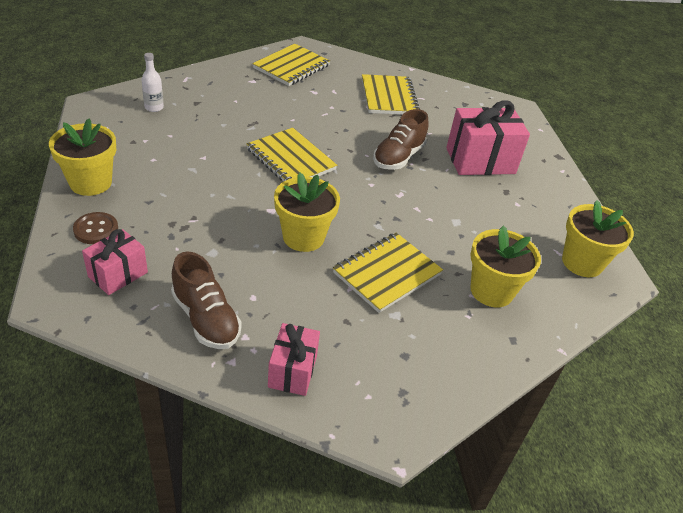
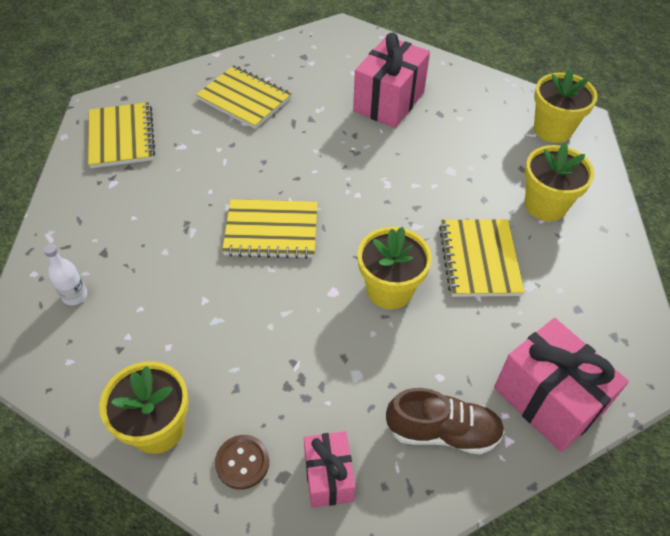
camera: 45 degrees left, 10 degrees up
(292, 371) = (548, 400): pink gift -> pink gift, size x1.70
(398, 157) = (337, 151): brown shoe -> none

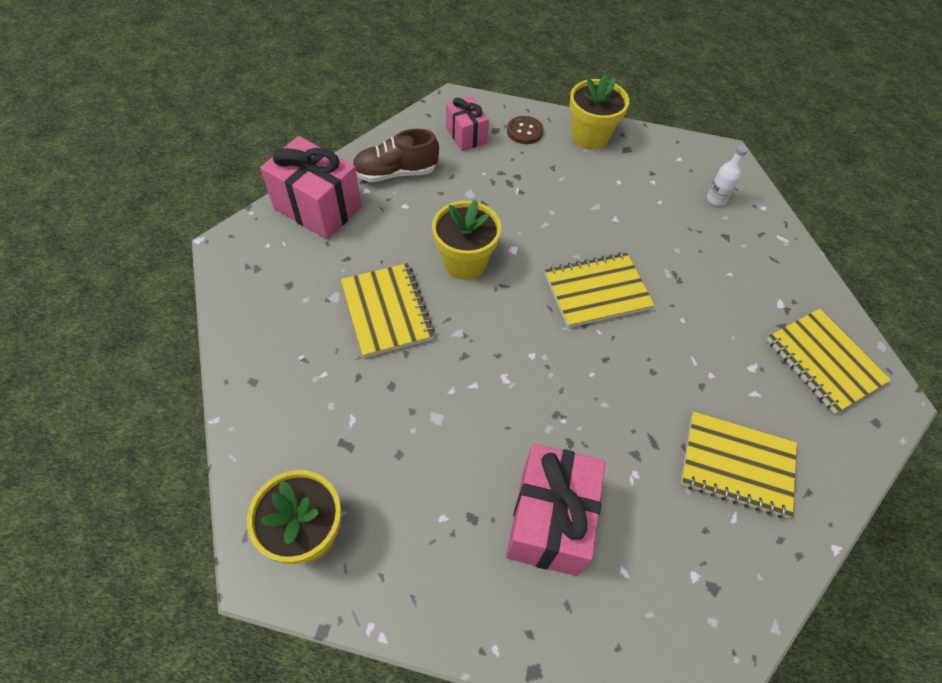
camera: 160 degrees right, 5 degrees up
(545, 205) = (319, 396): yellow flower pot -> none

